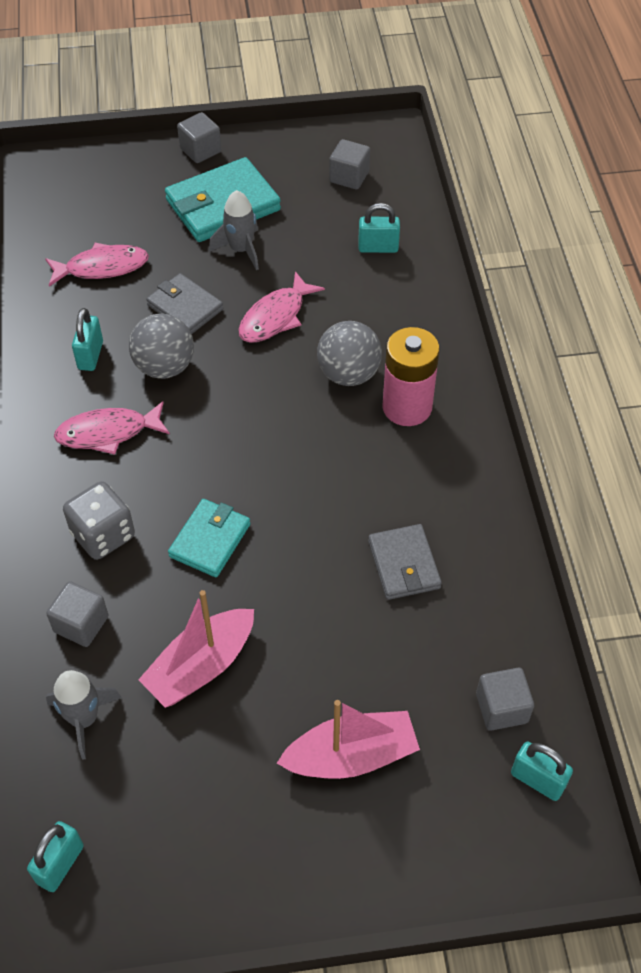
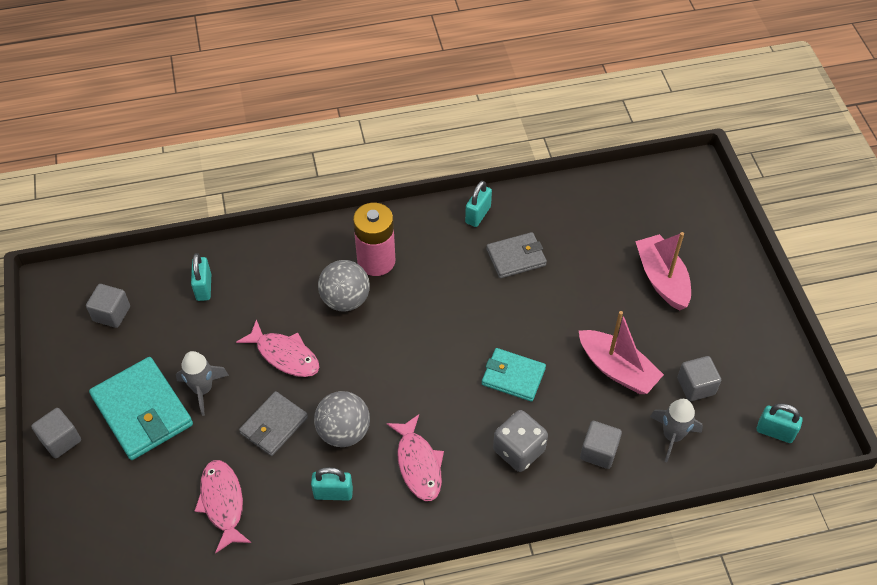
camera: 95 degrees left, 0 degrees up
(501, 708) = (612, 204): grey cube -> grey cube (696, 386)
(537, 780) = (654, 187): turquoise padlock -> turquoise padlock (478, 215)

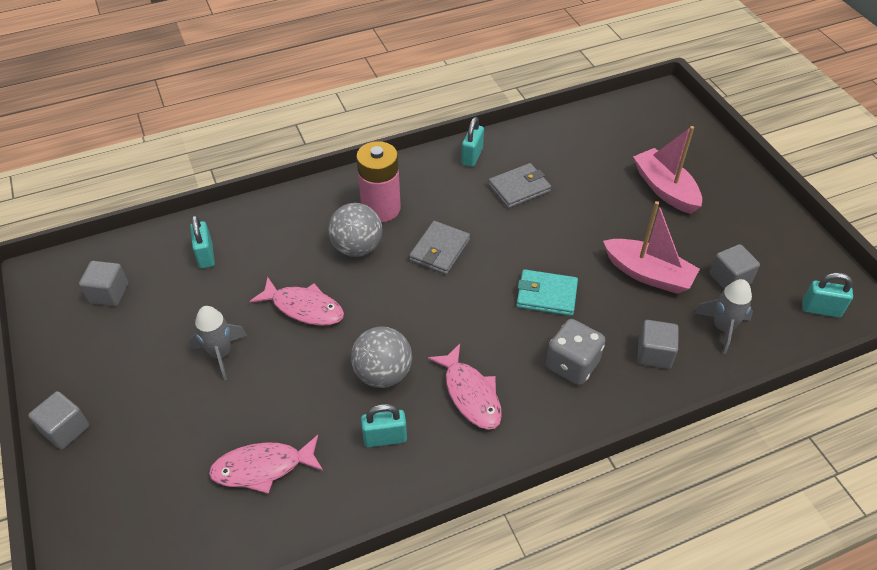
camera: 10 degrees left, 5 degrees down
(142, 411) = (156, 385): turquoise wallet -> none
(223, 503) = (263, 468): pink fish -> pink fish turned 75 degrees counterclockwise
(274, 425) = (305, 378): grey wallet -> grey wallet (439, 250)

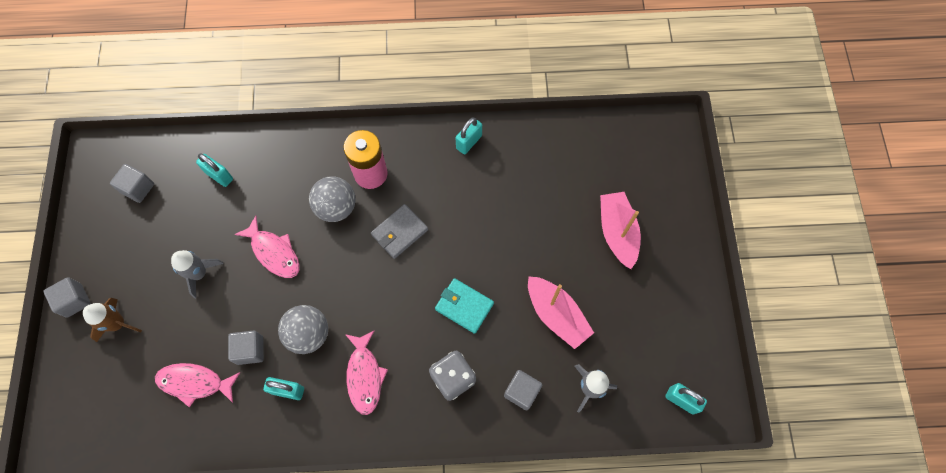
camera: 20 degrees right, 20 degrees up
(134, 436) = (118, 324): none -> brown rocket
(206, 255) = (219, 176): turquoise padlock -> turquoise padlock turned 60 degrees counterclockwise
(519, 188) = (493, 190): grey wallet -> none
(729, 278) = (622, 343): grey cube -> grey cube (250, 350)

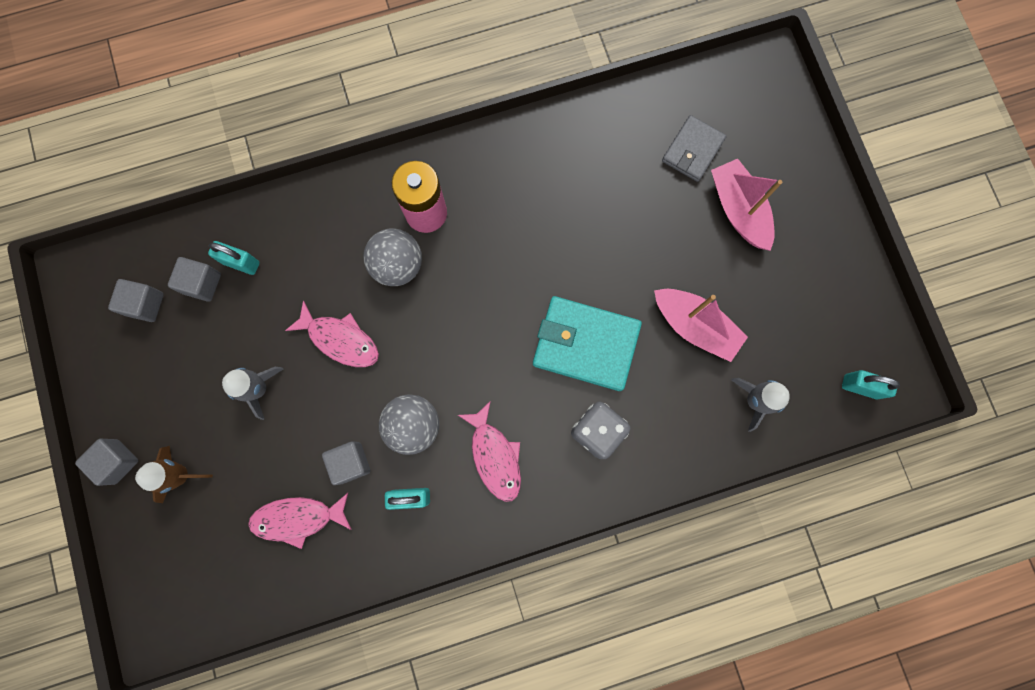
camera: 15 degrees left, 10 degrees up
(399, 232) = (483, 276): grey wallet -> grey wallet (692, 150)
(464, 306) = (585, 344): turquoise wallet -> turquoise wallet, size x1.62
(469, 142) = (533, 143): turquoise padlock -> none
(521, 392) = (680, 425): grey cube -> grey cube (202, 283)

